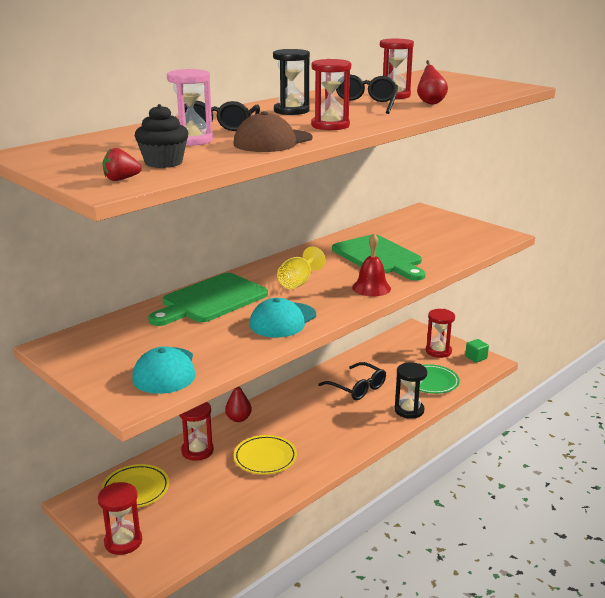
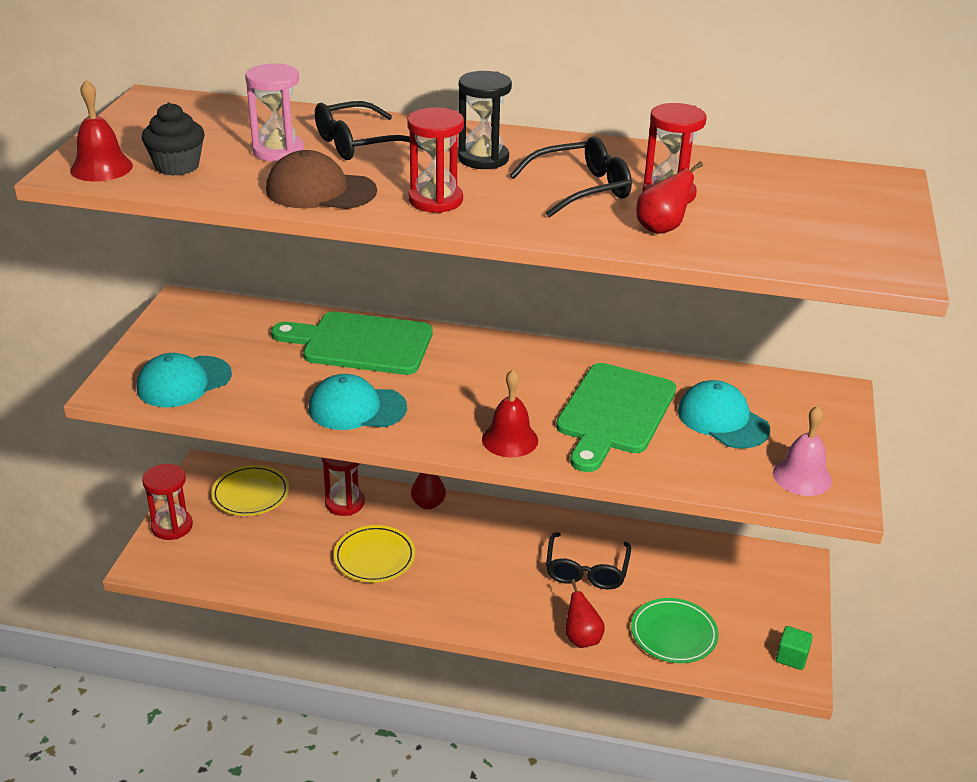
camera: 55 degrees right, 10 degrees up
(121, 179) = (101, 168): red strawberry -> red bell
(298, 282) = (468, 381): yellow goblet -> none
(409, 410) = (582, 638): black hourglass -> red pear
(415, 237) = (722, 420): none -> turquoise cap
(438, 351) = (764, 611): red hourglass -> none
(479, 237) = (802, 476): none -> pink bell

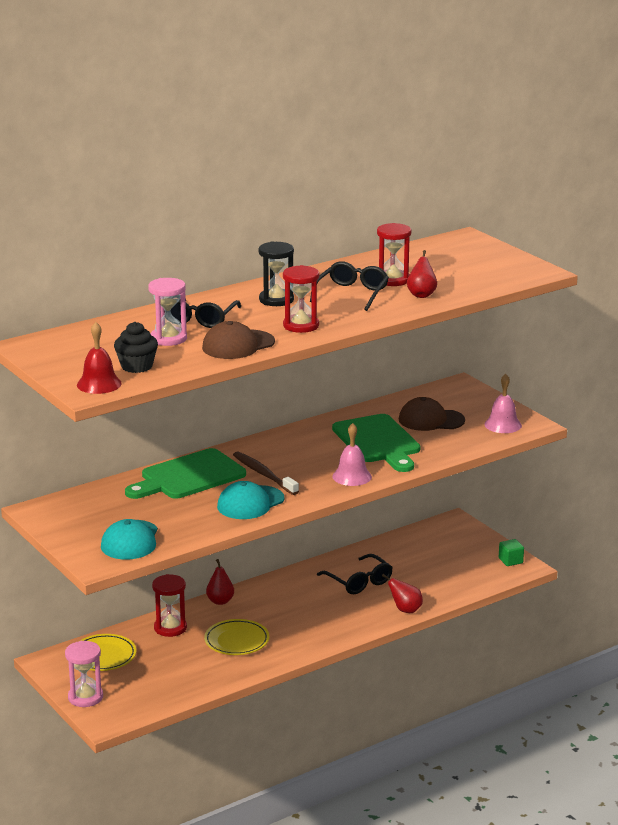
camera: 45 degrees left, 10 degrees down
(172, 526) = (85, 697): red hourglass -> pink hourglass
(430, 383) = (264, 474): none -> brown toothbrush
(510, 439) = (352, 476): red bell -> pink bell
(673, 634) = (445, 583): green plate -> none
(722, 420) = (431, 420): turquoise cap -> brown cap

